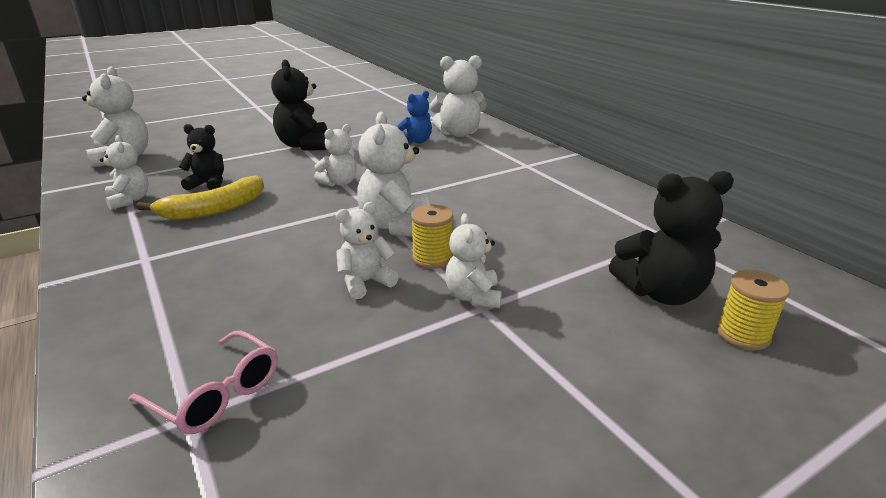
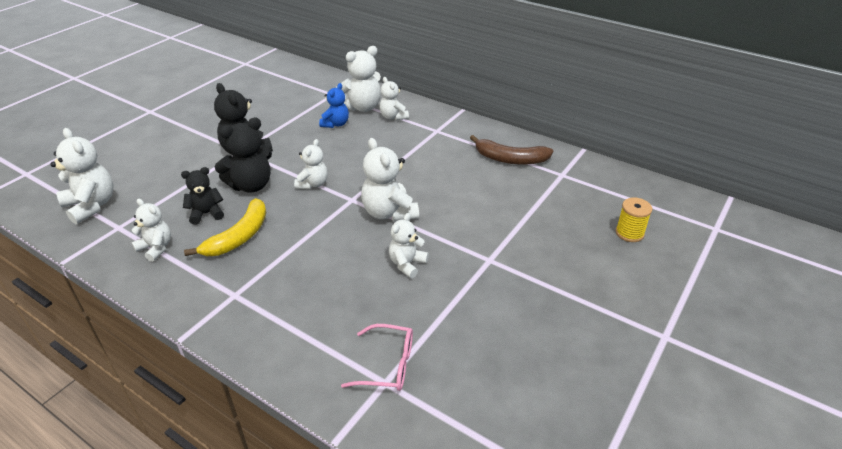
camera: 25 degrees left, 10 degrees up
(432, 258) = (434, 233): yellow spool -> none
(473, 296) = (479, 253): white teddy bear -> white teddy bear (393, 117)
(602, 207) = (510, 159): none -> brown banana
(661, 293) = (578, 218): black teddy bear -> black teddy bear (251, 185)

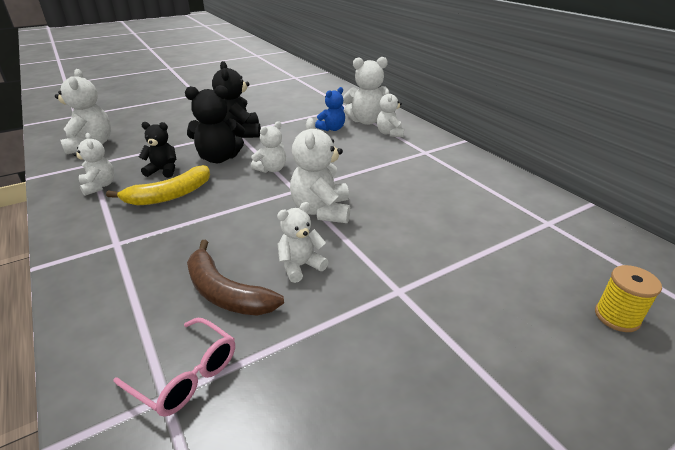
camera: 25 degrees right, 5 degrees down
(510, 159) = (490, 193): brown banana -> brown banana (225, 292)

